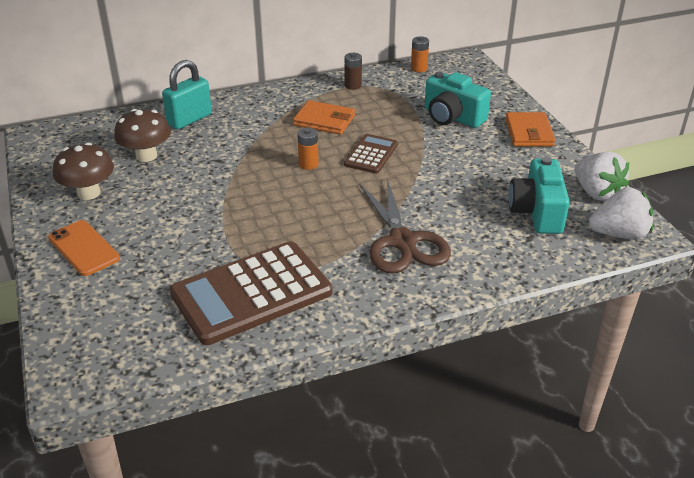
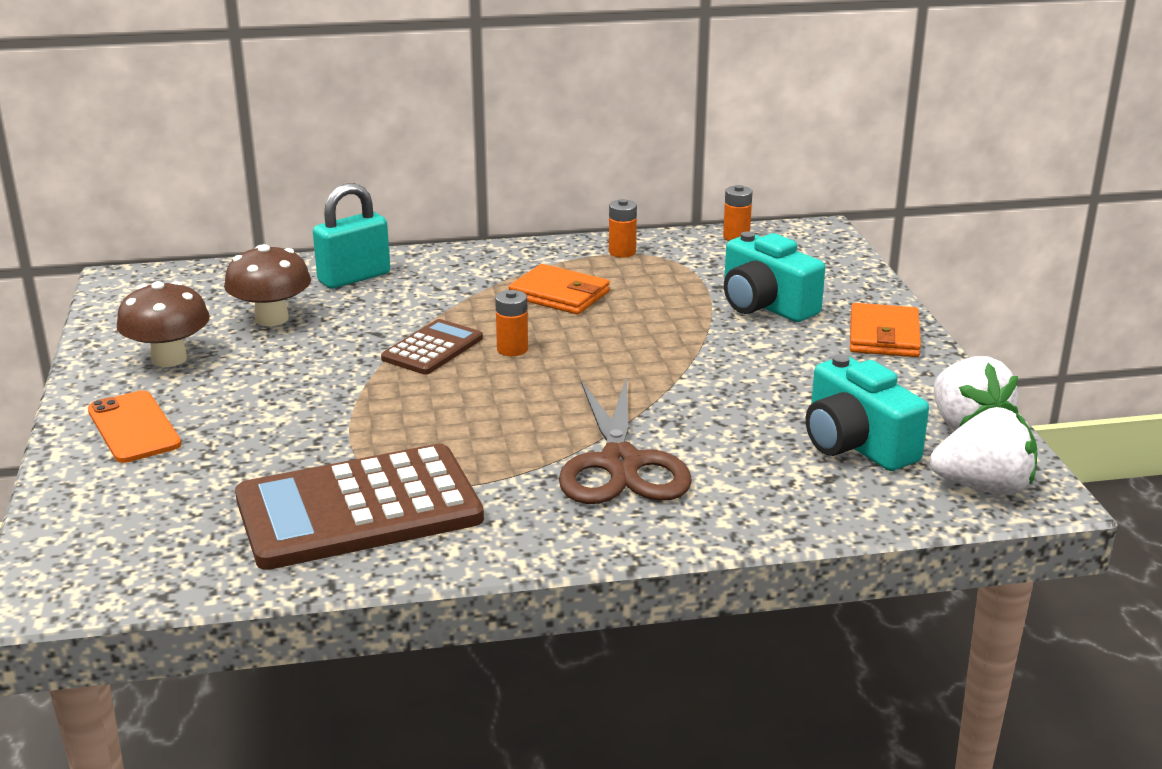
camera: 10 degrees right, 10 degrees down
(353, 85) = (622, 252): brown battery -> orange battery
(371, 154) = (615, 345): brown calculator -> brown calculator (432, 348)
(537, 212) = (856, 444): turquoise camera -> turquoise camera turned 45 degrees counterclockwise

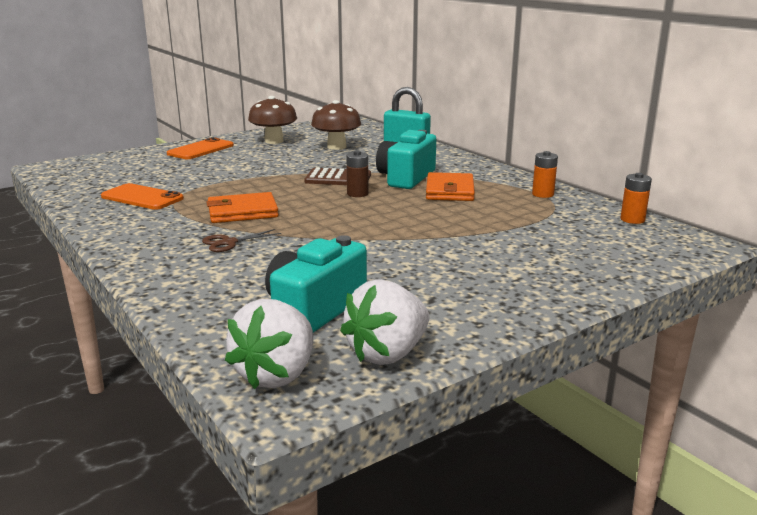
camera: 65 degrees right, 5 degrees down
(359, 509) = (142, 197): brown calculator -> orange phone
(512, 349) = (357, 194): orange battery -> brown battery
(621, 464) = (229, 242): brown scissors -> brown scissors, size x0.44
(765, 305) = (522, 246): turquoise camera -> turquoise camera (406, 178)
(884, 336) = (528, 296): orange wallet -> orange wallet (242, 212)
(984, 487) = (276, 374): white strawberry -> white strawberry turned 45 degrees clockwise

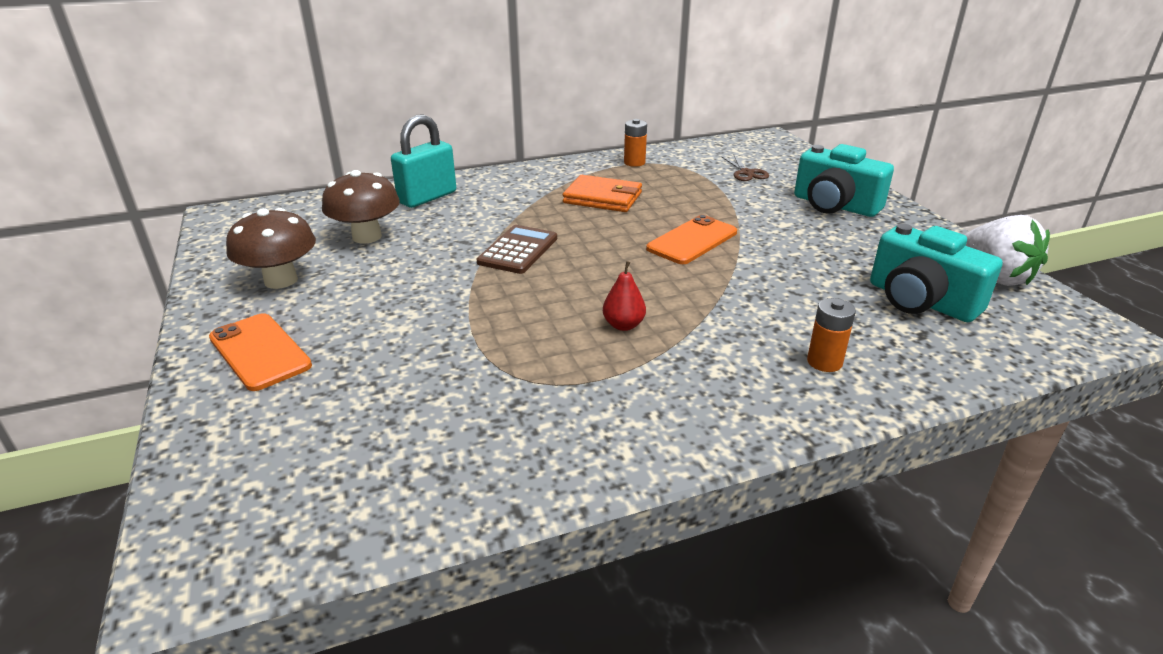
camera: 75 degrees left, 10 degrees up
(142, 197) = (513, 416): orange phone -> orange phone (692, 240)
(229, 242) = (736, 340): brown scissors -> brown scissors (746, 173)
(242, 212) = (623, 325): orange wallet -> red pear
(276, 374) = (1053, 329): white strawberry -> none
(357, 194) = (586, 245): brown battery -> none
(406, 178) = (543, 212): turquoise camera -> turquoise camera (835, 205)
(632, 220) = (713, 146): orange battery -> orange battery (824, 362)

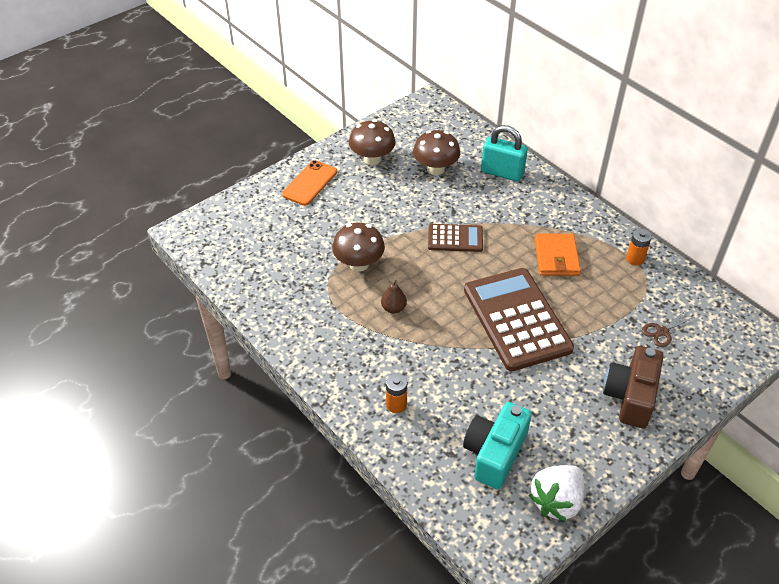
camera: 70 degrees right, 15 degrees up
(505, 338) = (359, 264): none -> brown mushroom
(623, 325) = (393, 308): red pear -> brown pear
(692, 240) = (516, 319): orange phone -> brown calculator
(835, 205) = (630, 396): turquoise camera -> brown camera

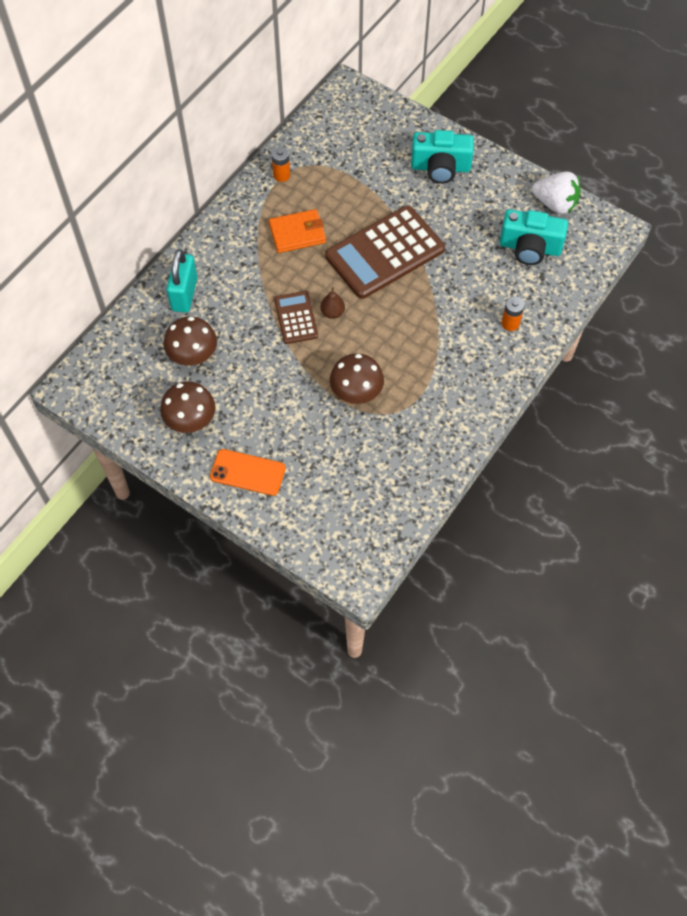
camera: 105 degrees left, 15 degrees up
(393, 308) = (404, 349): brown pear -> brown pear (332, 312)
(630, 396) = (440, 167): brown camera -> turquoise camera
(662, 332) = (364, 151): brown scissors -> none

